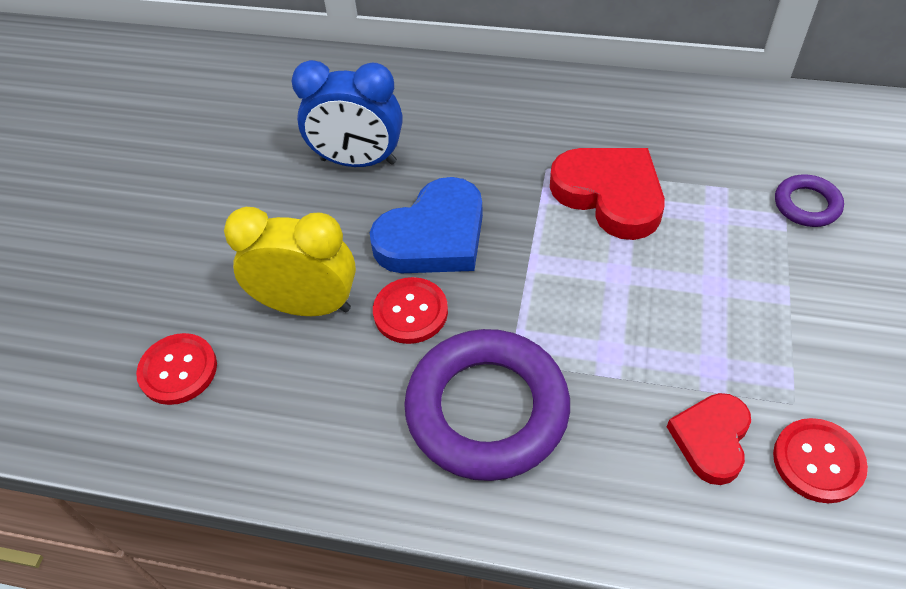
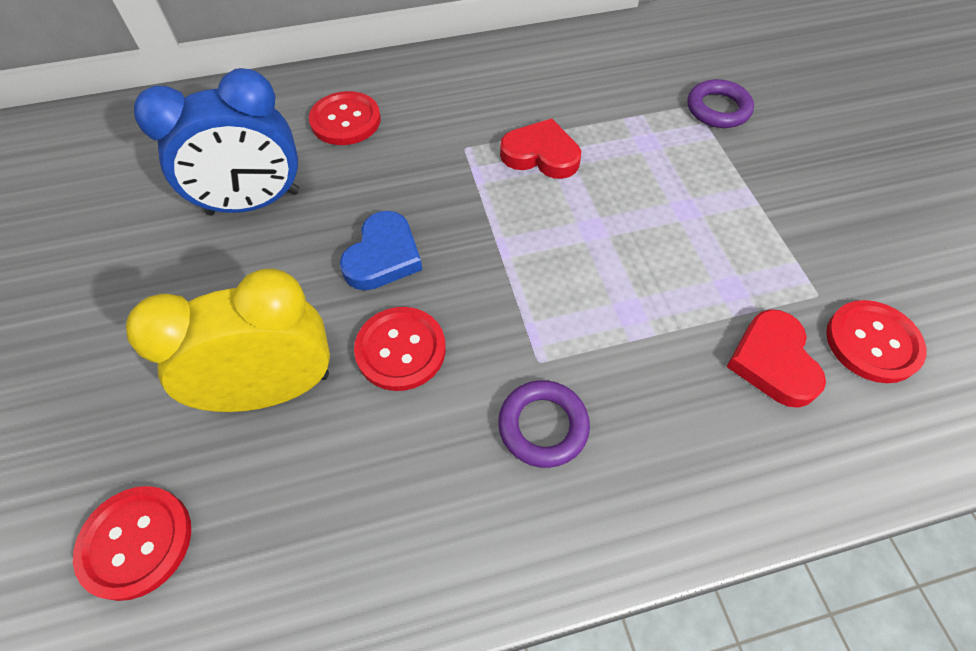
camera: 30 degrees left, 5 degrees up
(434, 236) = (383, 256): blue heart -> blue heart, size x0.62
(460, 114) = (345, 120): none -> red button
(487, 410) = (543, 426): purple ring -> purple ring, size x0.47
(610, 195) = (541, 155): red heart -> red heart, size x0.62

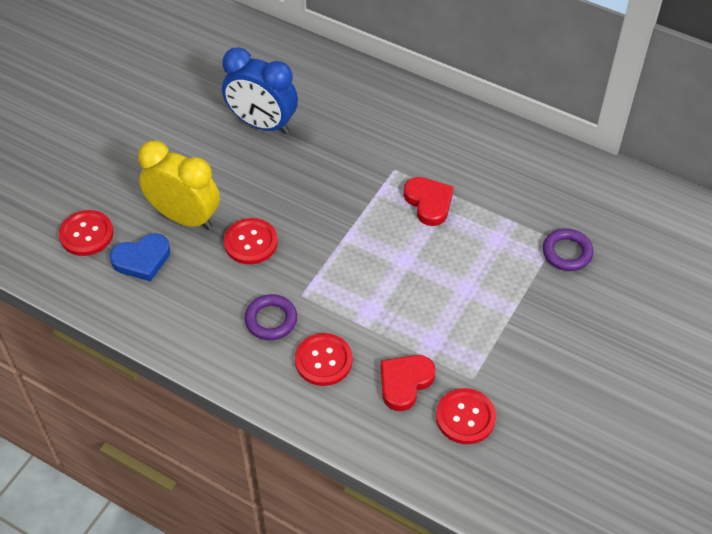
camera: 45 degrees right, 5 degrees down
(345, 120) = (352, 109): red button -> red button (323, 360)
(383, 256) = (290, 195): blue heart -> blue heart (142, 259)

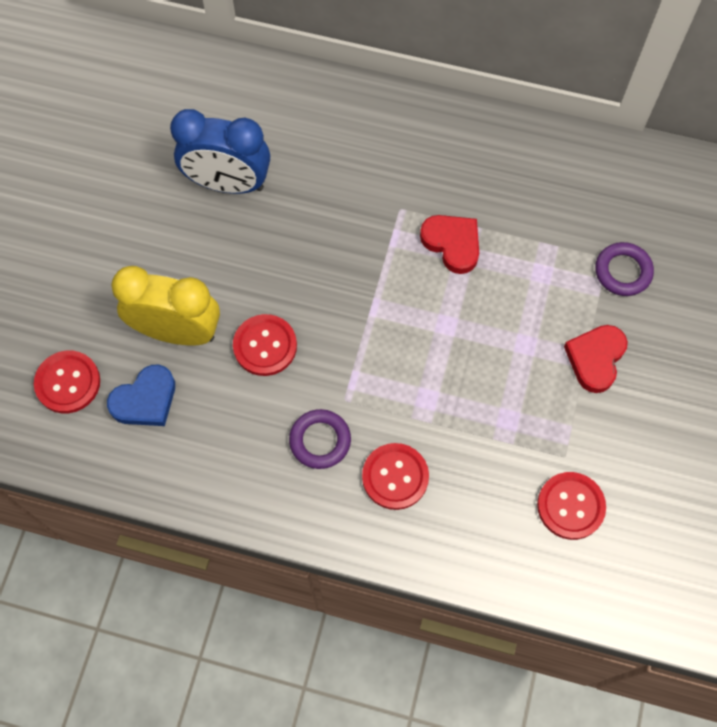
camera: 15 degrees left, 15 degrees up
(405, 383) = (493, 481): red heart -> red heart (595, 359)

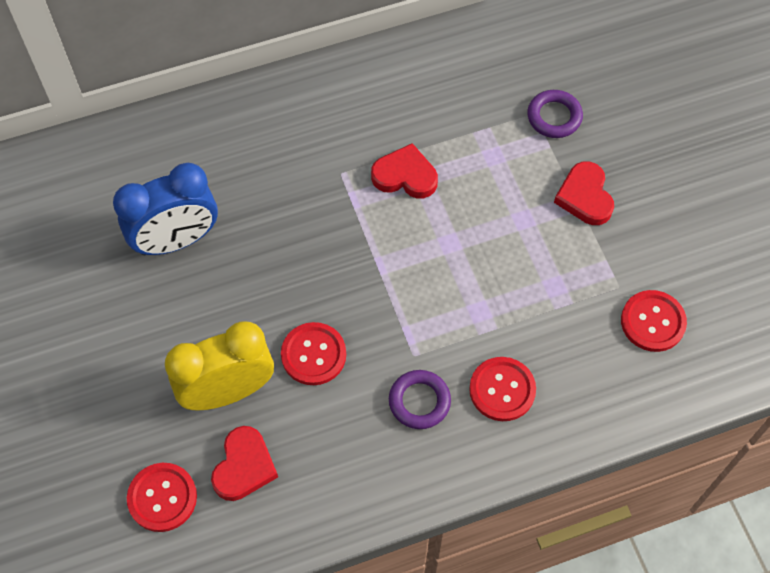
camera: 35 degrees left, 5 degrees down
(145, 400) = (244, 466): blue heart -> red heart

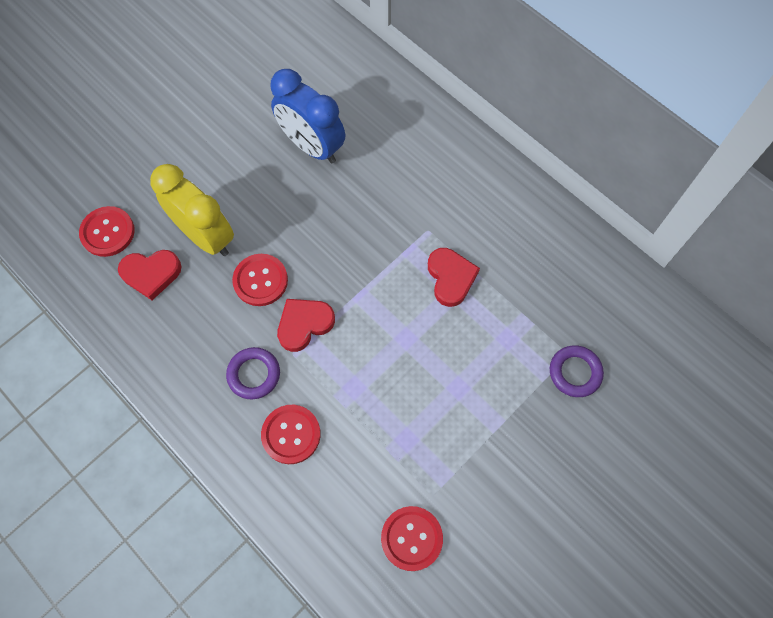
camera: 65 degrees right, 5 degrees up
(585, 197) = (507, 431): red heart -> red heart (304, 324)

